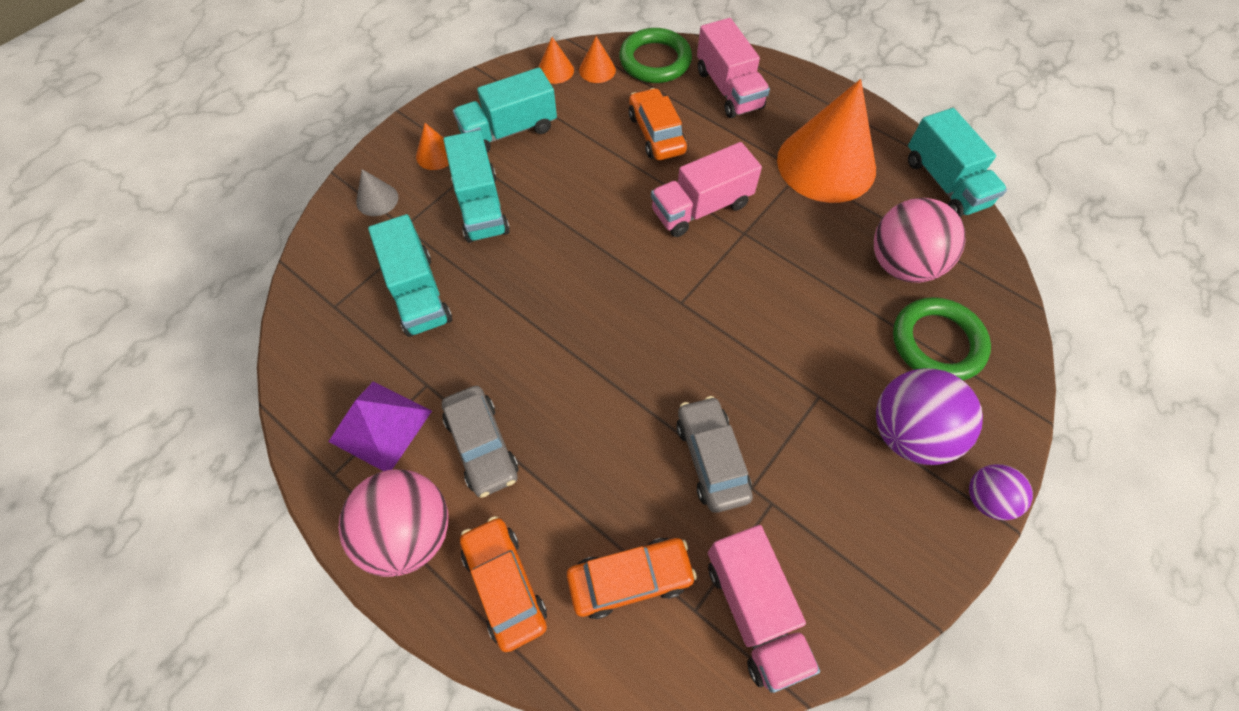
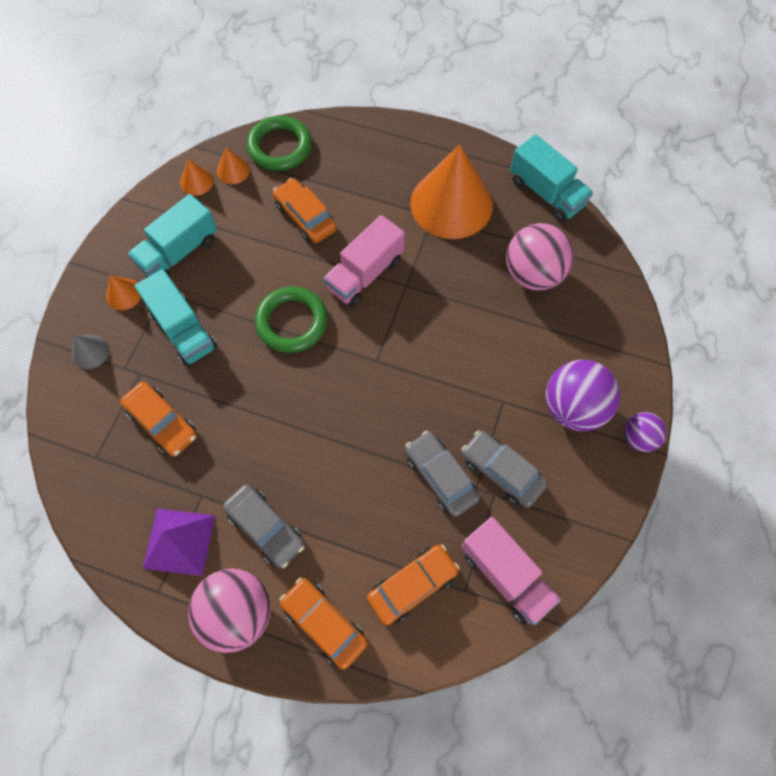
camera: 20 degrees left, 5 degrees up
(418, 293) = (162, 423): turquoise truck -> orange car
(728, 89) = (351, 157): pink truck -> none
(790, 479) = (501, 471): none -> grey car
(937, 343) = (575, 330): green ring -> green ring (292, 322)

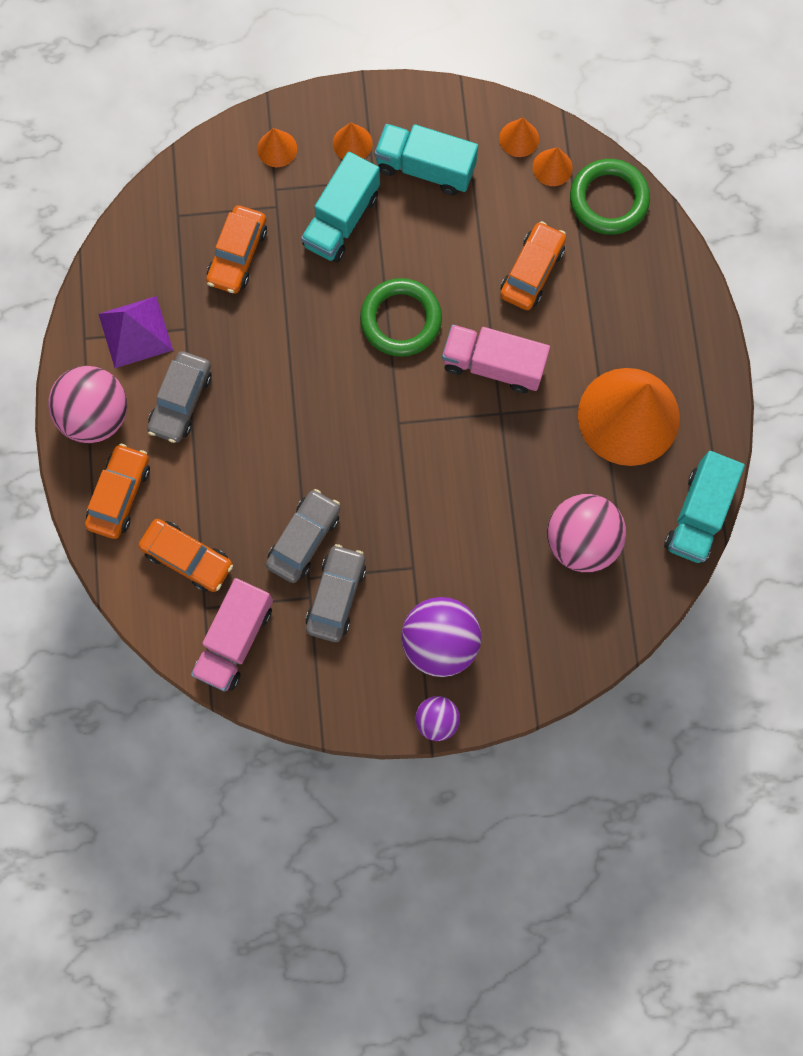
camera: 65 degrees right, 10 degrees up
(90, 352) = (277, 148): grey cone -> orange cone

